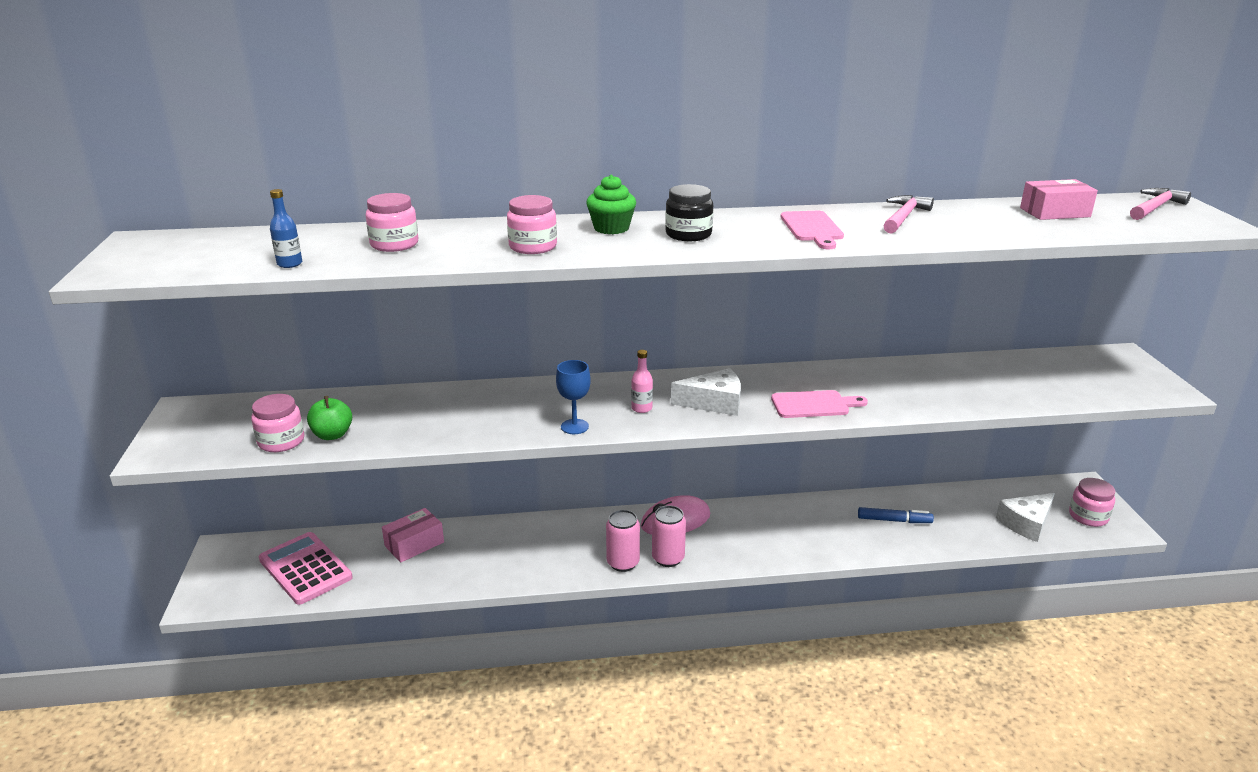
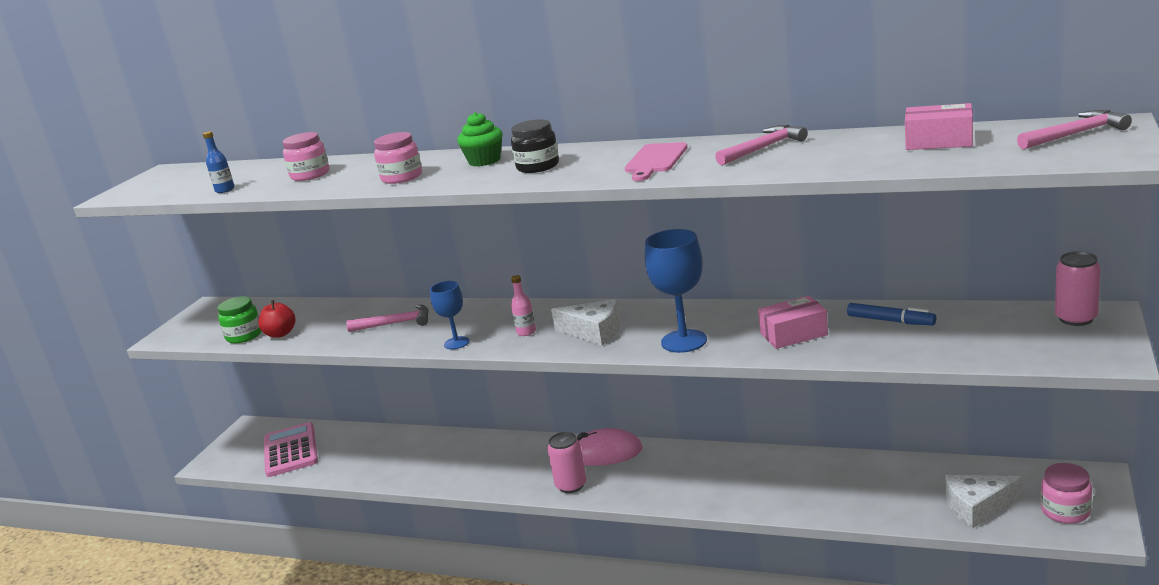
camera: 30 degrees right, 5 degrees down
(281, 441) = (244, 336): pink jar -> green jar
(332, 435) = (280, 334): green apple -> red apple
(414, 544) = (379, 443): pink box -> pink box (793, 334)
(475, 411) = (395, 323): none -> pink hammer
(623, 563) = (529, 483): pink can -> pink can (1076, 318)
(814, 405) = (684, 341): pink cutting board -> blue goblet
(894, 520) = (824, 483): blue marker -> blue marker (890, 321)

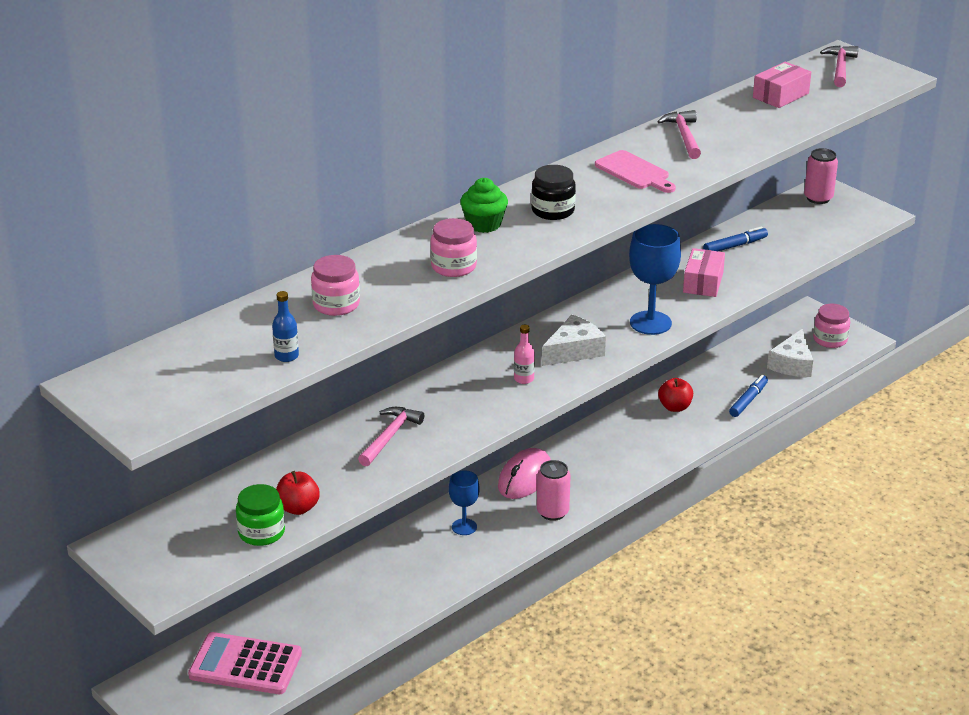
camera: 65 degrees left, 10 degrees up
(456, 343) = (491, 417): blue goblet -> blue goblet (464, 527)
(801, 475) = (675, 407): none -> red apple
(871, 509) = (748, 400): none -> blue marker

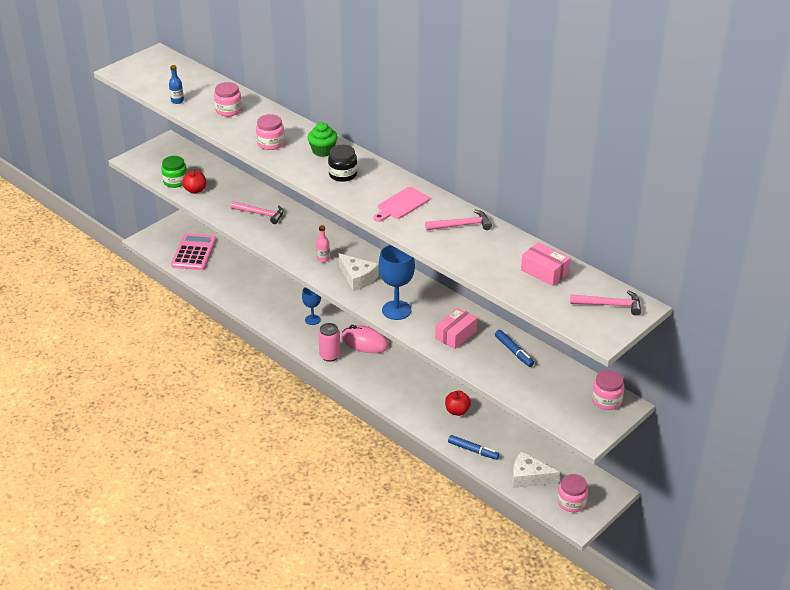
camera: 85 degrees right, 5 degrees up
(703, 282) = (456, 335): pink box -> pink box turned 60 degrees counterclockwise
(818, 198) = (606, 400): pink can -> pink jar

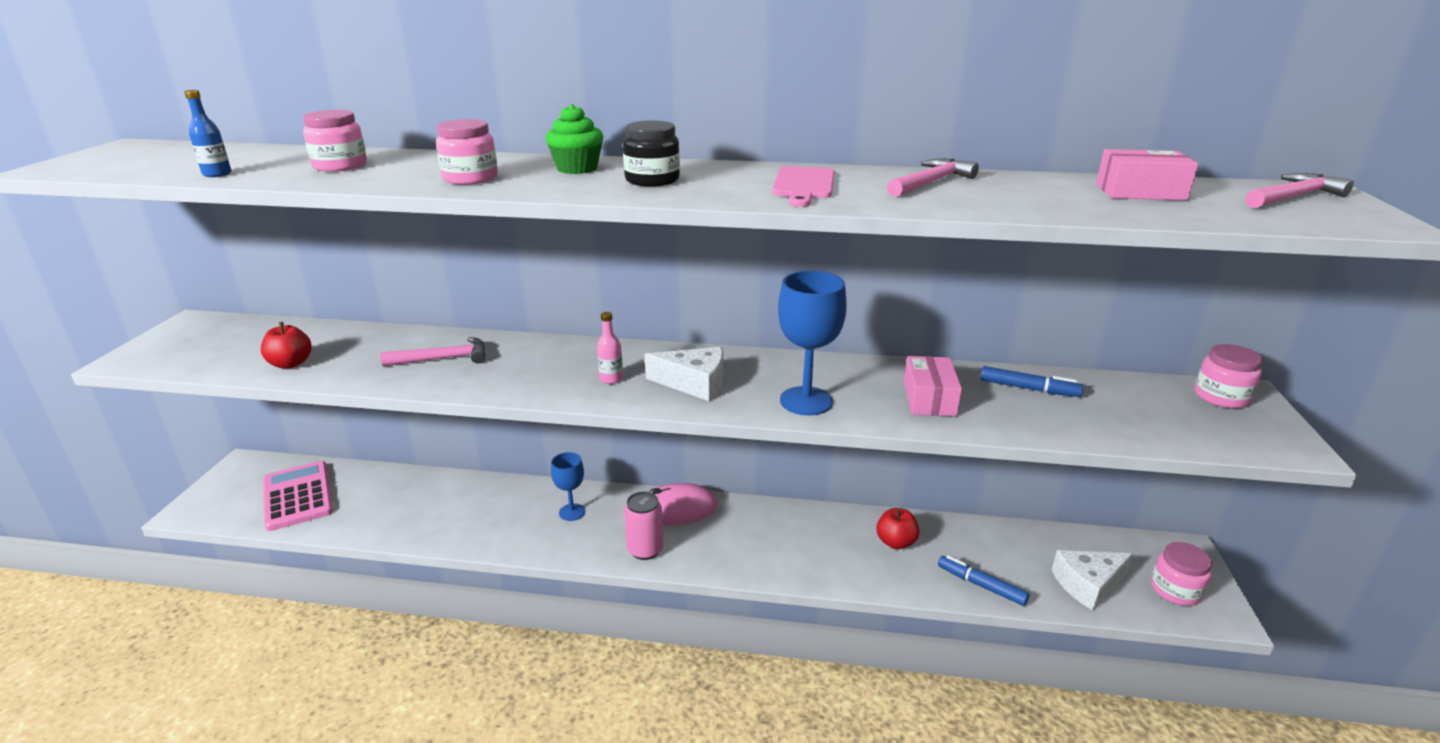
camera: 35 degrees left, 10 degrees down
(175, 181) = (241, 363): green jar -> none
(473, 450) = (981, 585): blue marker -> blue marker turned 135 degrees counterclockwise

